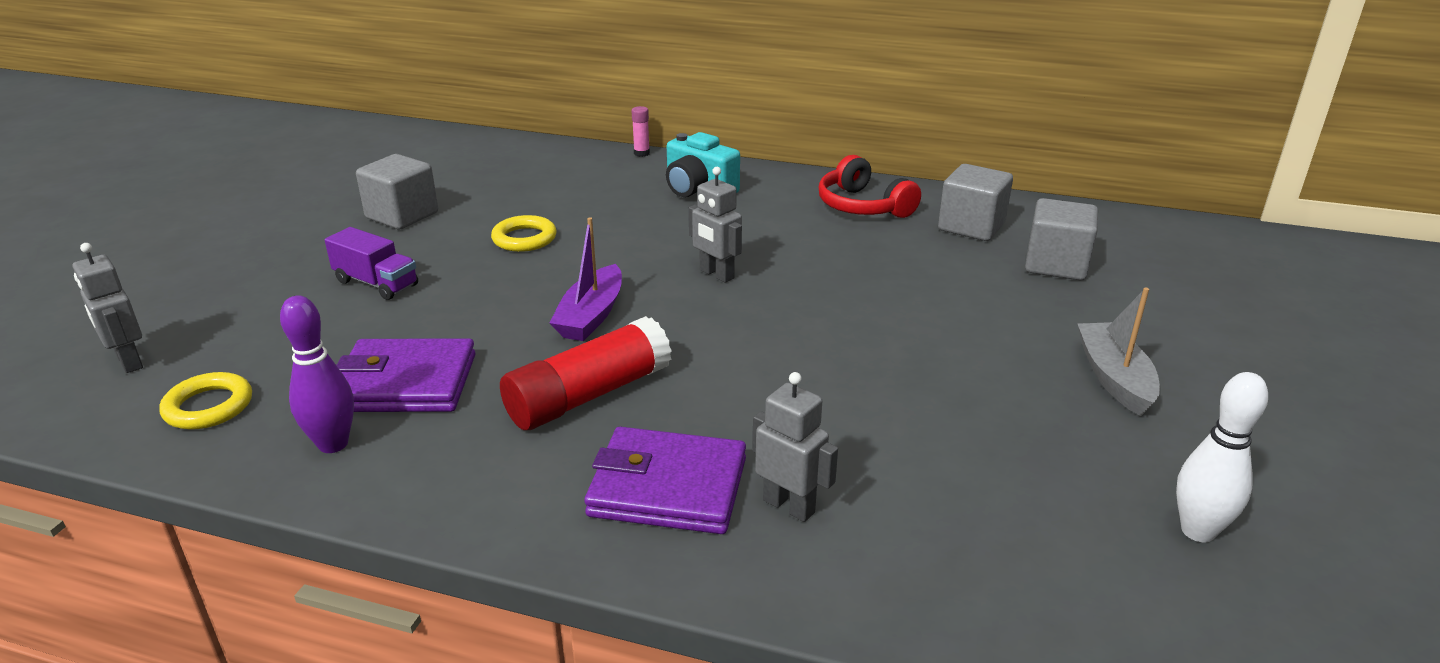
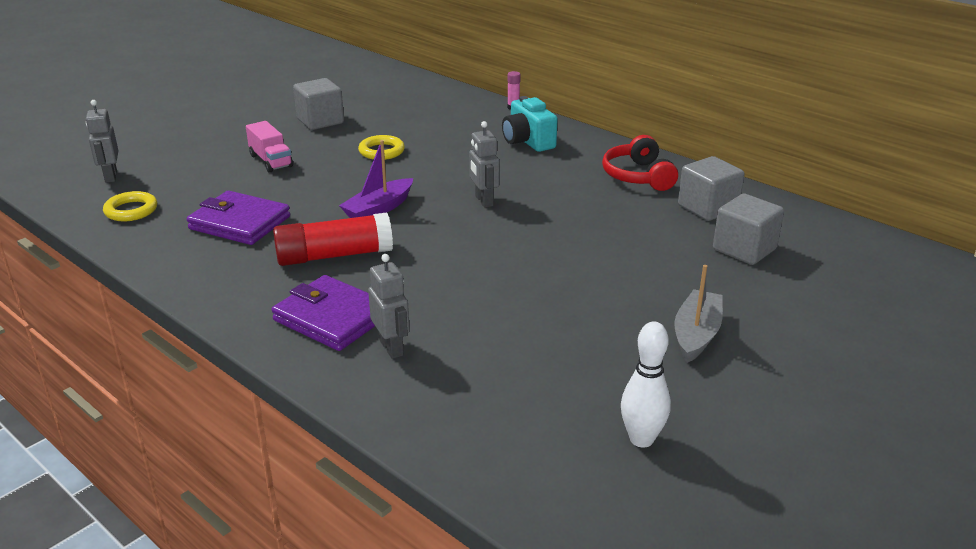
camera: 25 degrees right, 0 degrees up
(333, 444) = (176, 246): purple bowling pin -> none
(376, 283) = (271, 161): purple truck -> pink truck

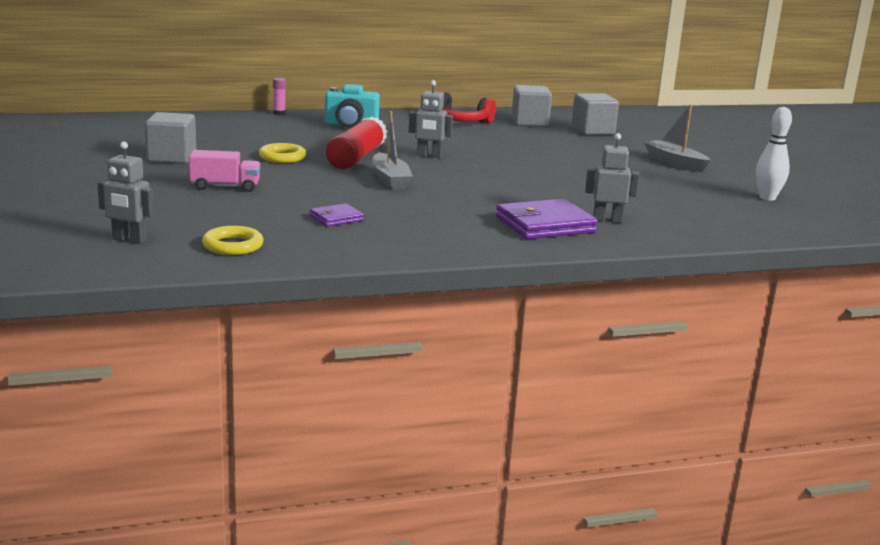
camera: 60 degrees left, 10 degrees down
(239, 223) = (336, 218): purple wallet -> purple wallet, size x0.53
(334, 255) = (448, 205): red glue stick -> red glue stick (356, 157)
(378, 209) = (390, 180): purple boat -> grey boat

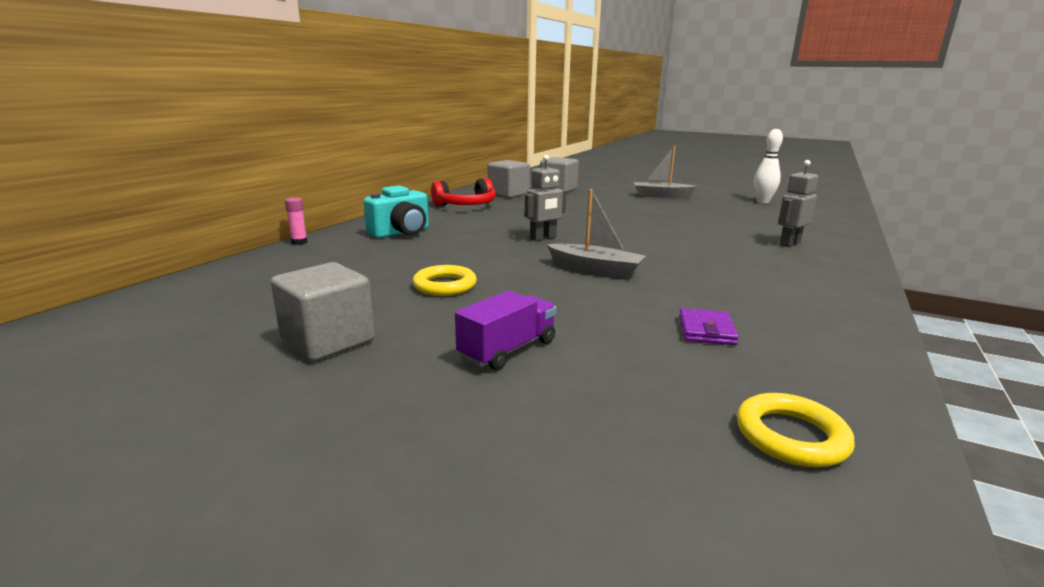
camera: 45 degrees left, 0 degrees up
(129, 240) = (706, 539): grey robot -> none
(225, 187) = (508, 350): pink truck -> purple truck
(356, 157) = (503, 259): red glue stick -> none
(545, 225) = (791, 262): purple wallet -> none

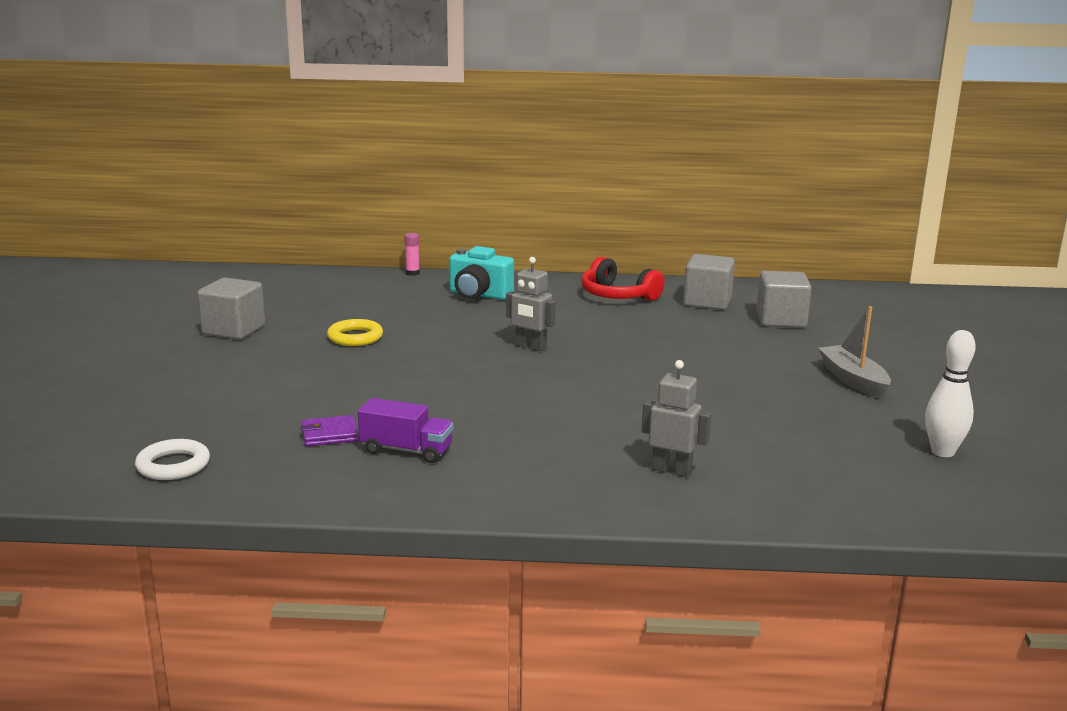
camera: 65 degrees right, 0 degrees up
(508, 350) = (250, 376): purple truck -> purple truck (406, 450)
(596, 269) = (449, 380): grey boat -> none
(791, 436) = (173, 465): yellow ring -> white ring

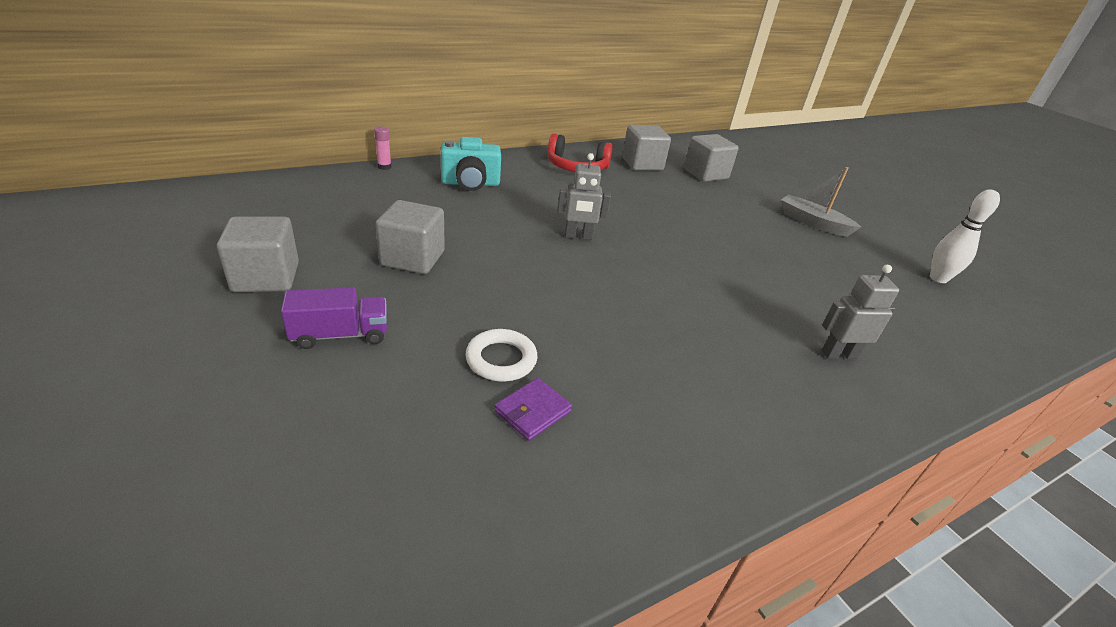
camera: 35 degrees left, 15 degrees up
(173, 465) = (405, 545): white ring -> white ring (501, 359)
(355, 337) = (413, 258): yellow ring -> grey cube
(406, 450) = (629, 408): purple truck -> purple truck (340, 335)

